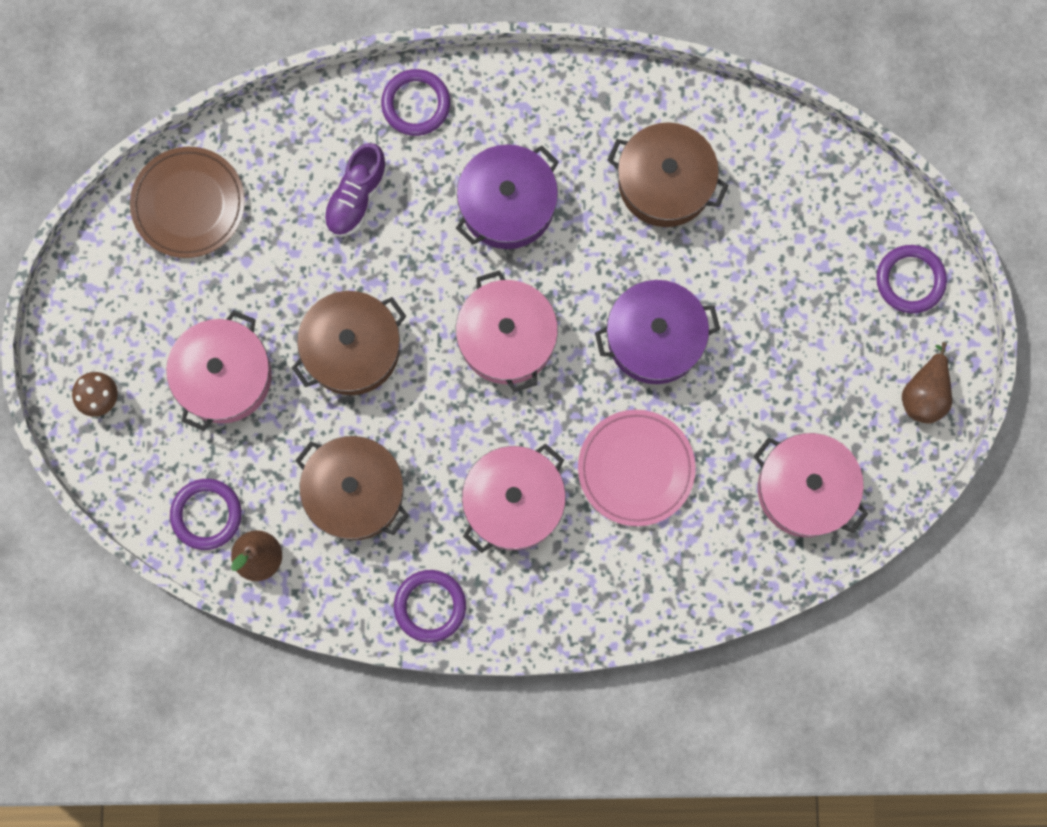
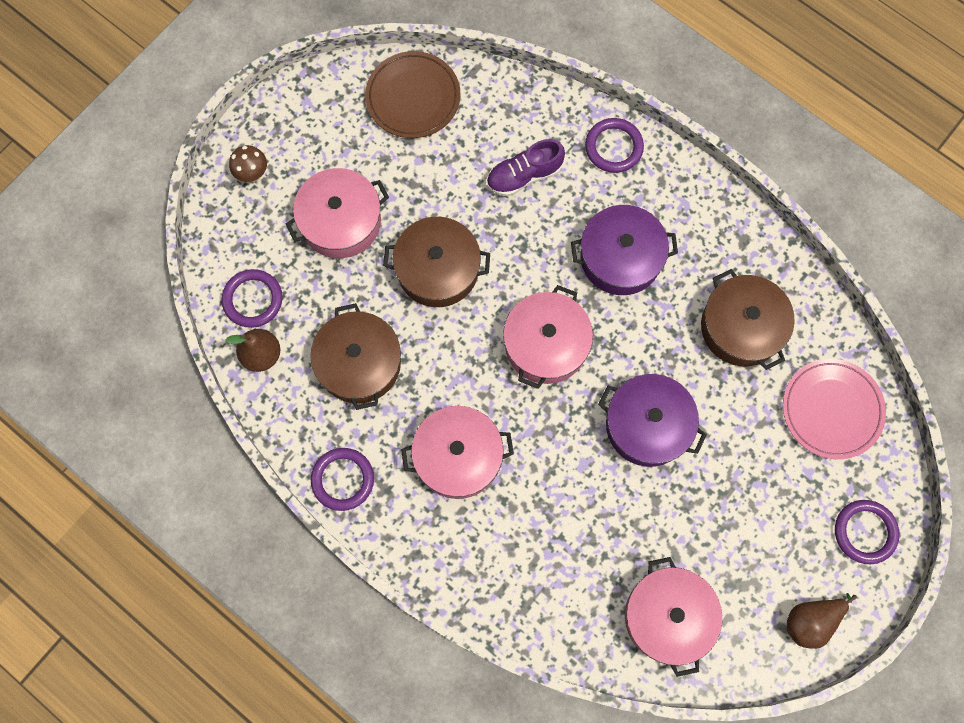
camera: 40 degrees right, 5 degrees down
(636, 468) = (560, 503): pink plate -> pink plate (831, 410)

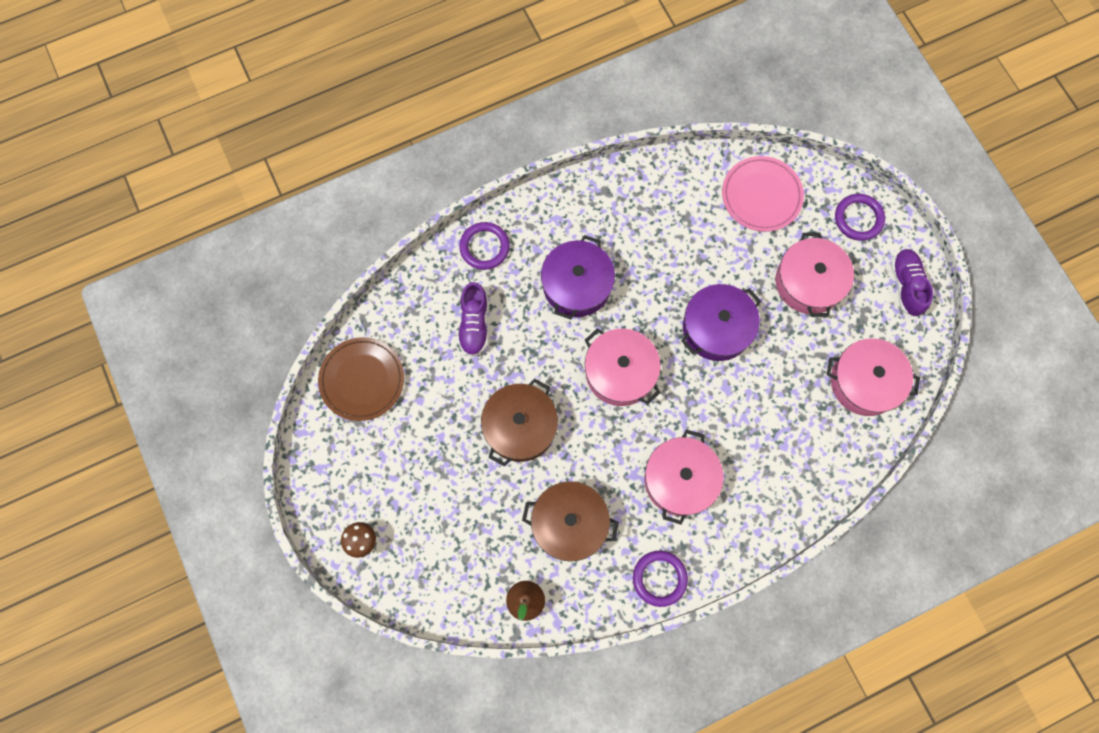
camera: 65 degrees left, 0 degrees up
(253, 299) = (474, 588): purple ring -> none
(341, 221) = (441, 486): pink pot -> pink pot (809, 282)
(741, 327) = (672, 226): brown pot -> none
(811, 621) = (906, 285): brown pear -> purple shoe

